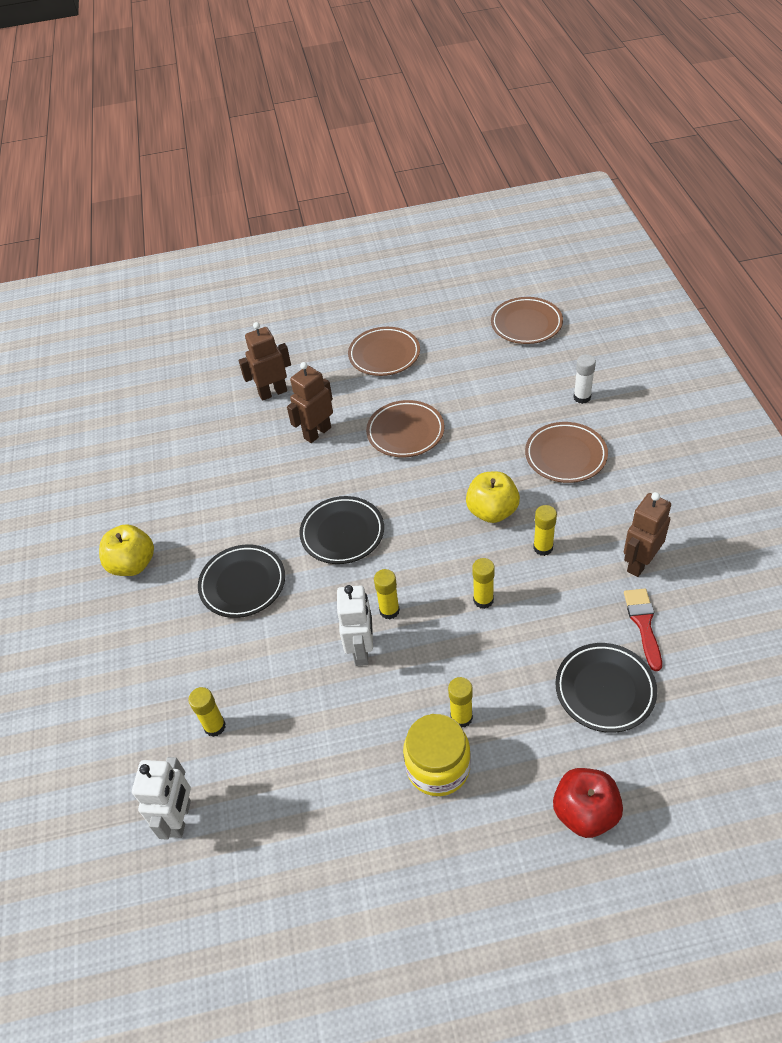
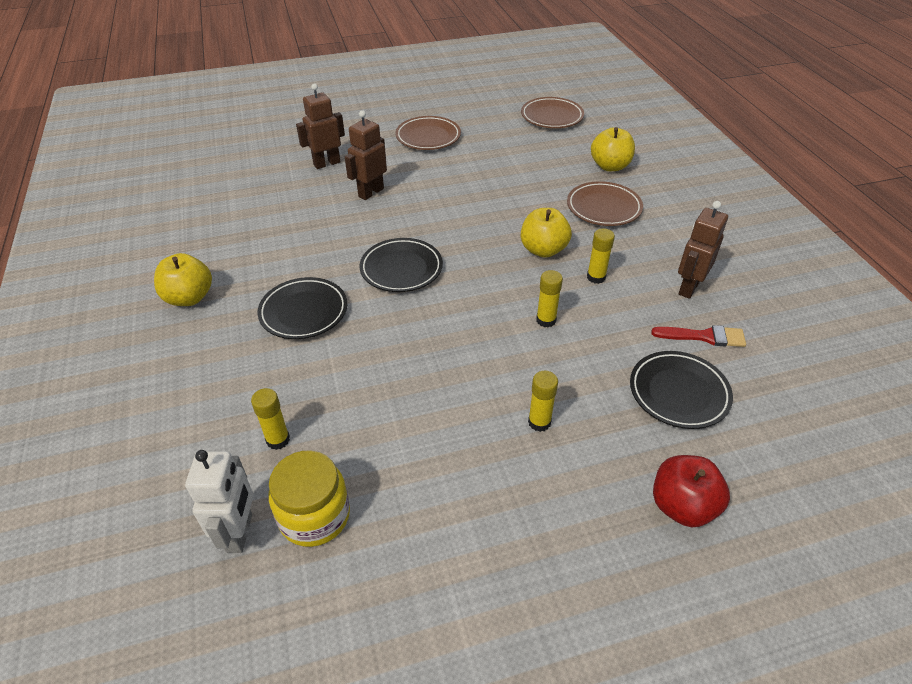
camera: 10 degrees left, 5 degrees down
(361, 650) = (430, 366): white robot -> none
(389, 610) = (454, 331): yellow glue stick -> none
(405, 432) = (454, 191): brown plate -> none
(438, 767) = (521, 469): yellow jar -> yellow jar (314, 516)
(582, 397) = (610, 166): white glue stick -> yellow apple
(643, 624) = (703, 336): red brush -> red brush turned 105 degrees clockwise

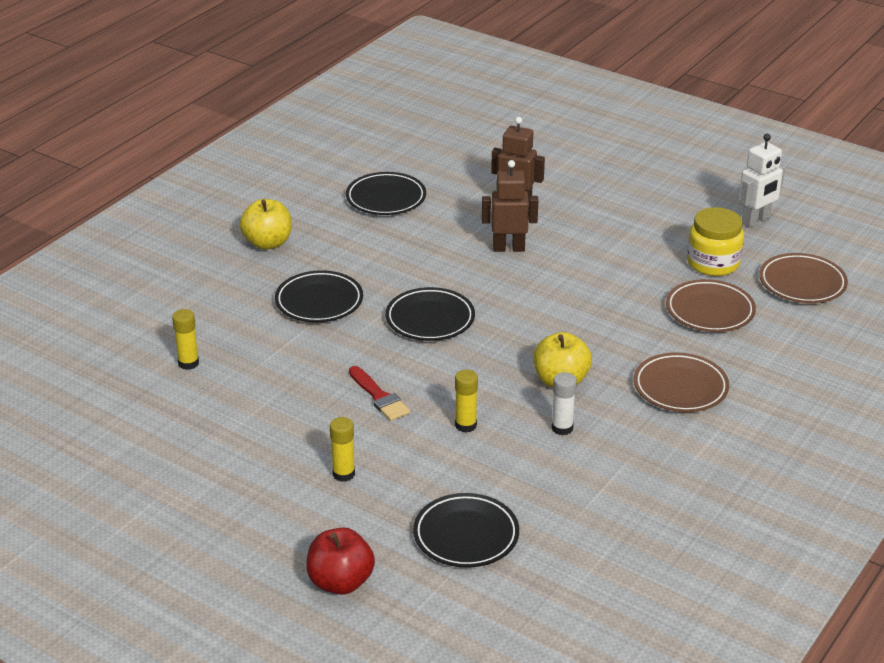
camera: 50 degrees right, 10 degrees down
(232, 211) = (386, 198): none -> black plate
(240, 533) = (103, 392): white robot -> white robot (756, 221)
(314, 516) = (147, 414): yellow jar -> yellow jar (713, 263)
(428, 137) = (642, 231): brown plate -> brown plate (710, 311)
(596, 277) = (562, 428): yellow glue stick -> white glue stick
(610, 166) = (763, 361): yellow apple -> none
(688, 287) = (622, 489): brown robot -> none
(703, 336) = (560, 524): red brush -> red brush (379, 397)

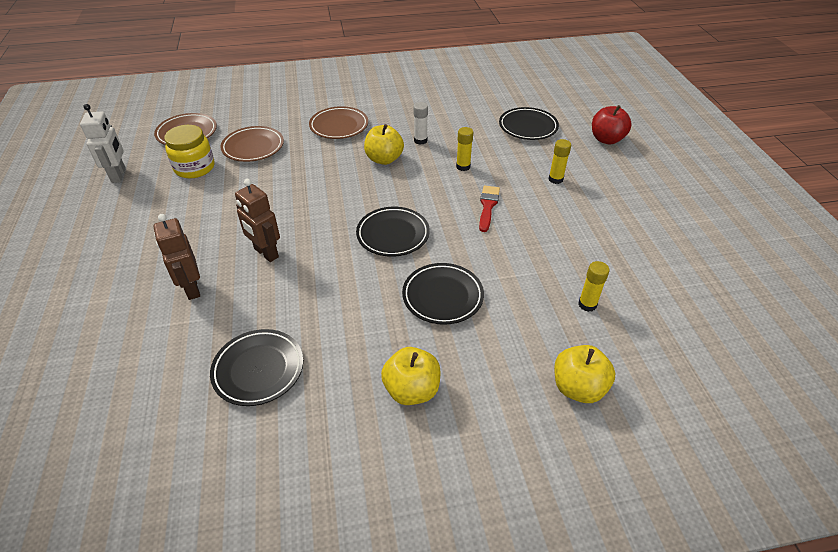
camera: 135 degrees left, 10 degrees up
(148, 305) = (578, 388): none -> yellow apple
(756, 221) = (119, 175): white robot -> white robot turned 75 degrees clockwise

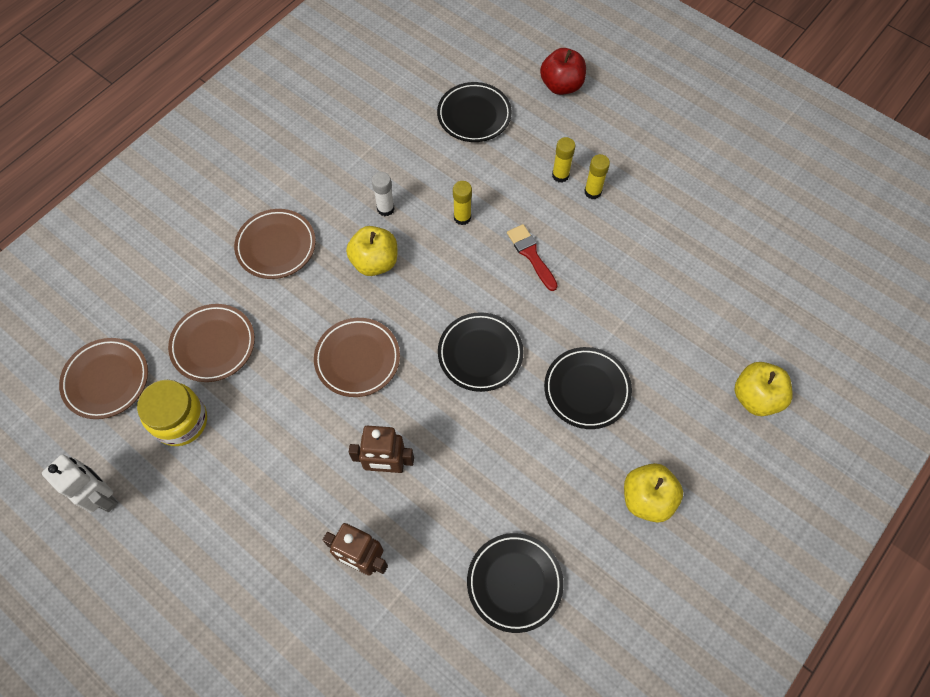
camera: 40 degrees left, 20 degrees up
(317, 195) = (357, 359): none -> brown plate
(587, 304) = (700, 309): yellow glue stick -> yellow glue stick (592, 192)

